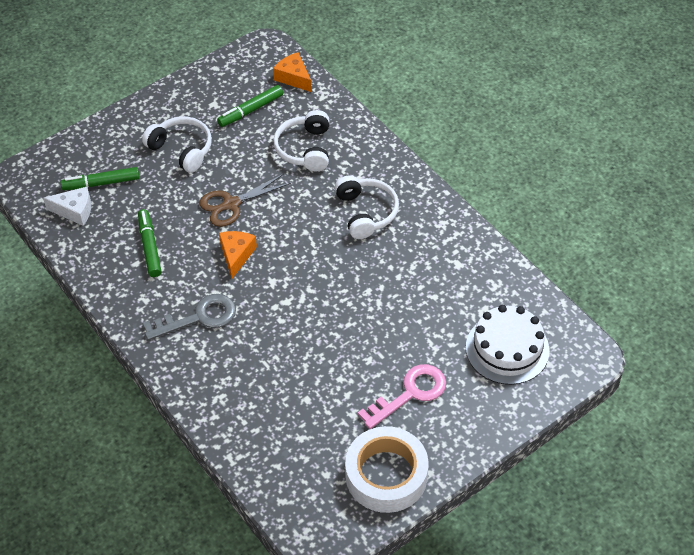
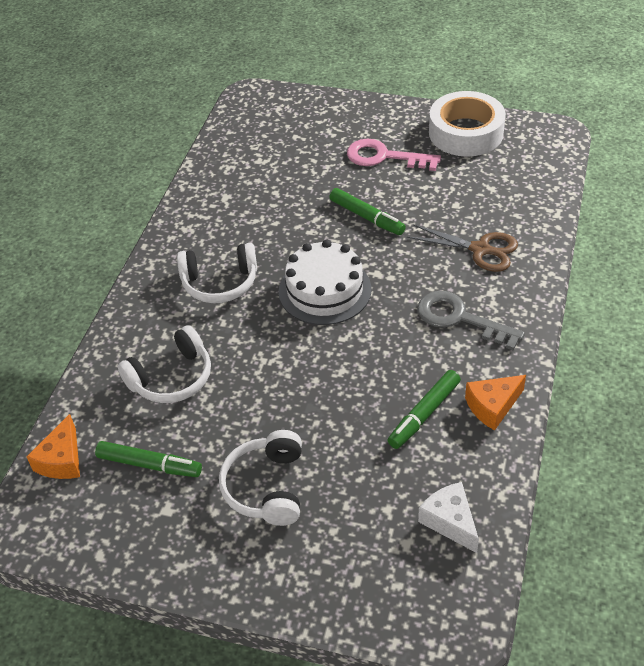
camera: 125 degrees left, 5 degrees down
(101, 183) = (387, 528): green marker -> green marker (367, 217)
(231, 204) = (304, 387): brown scissors -> brown scissors (481, 250)
(236, 255) = (363, 340): orange cheese -> orange cheese (492, 406)
(366, 212) = (220, 282): white headphones -> white headphones turned 135 degrees counterclockwise
(507, 349) = (286, 132): white cake -> white cake (325, 290)

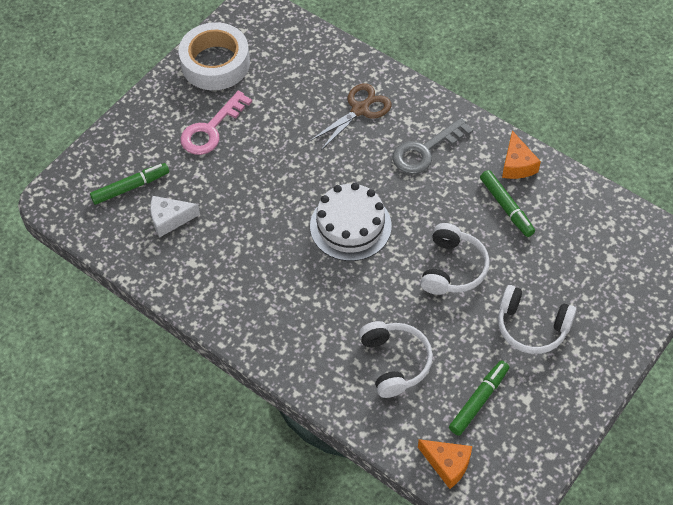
camera: 70 degrees left, 10 degrees up
(220, 282) = (302, 297): white headphones -> white headphones (452, 268)
(367, 217) = (280, 168): green marker -> green marker (130, 187)
(450, 521) = (603, 227): white cheese -> white cheese (170, 219)

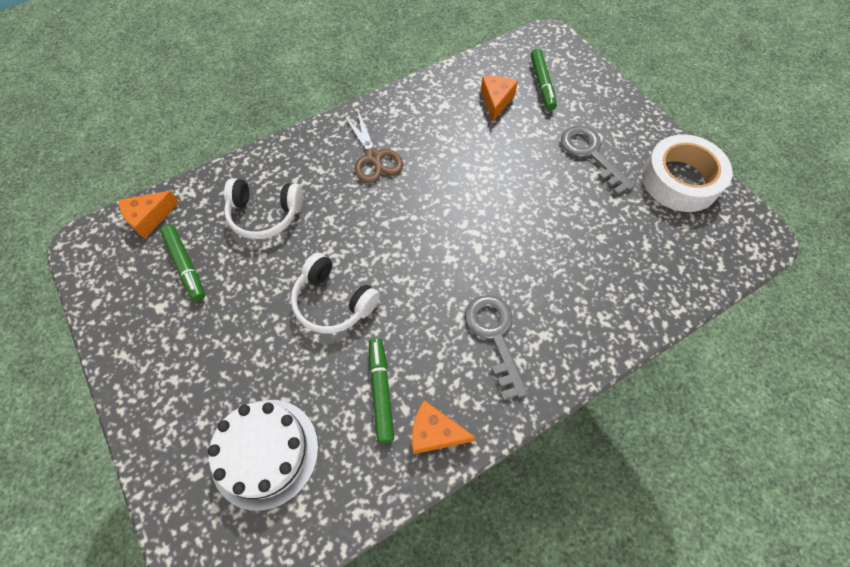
camera: 110 degrees right, 5 degrees up
(170, 219) = (496, 101): white cheese -> orange cheese
(211, 129) = (590, 154): pink key -> grey key
(350, 226) = (427, 230): white cake -> white cake (265, 452)
(360, 109) = (577, 291): brown scissors -> brown scissors (374, 157)
(506, 207) = (381, 391): green marker -> green marker turned 90 degrees clockwise
(532, 326) = (226, 348): white headphones -> none

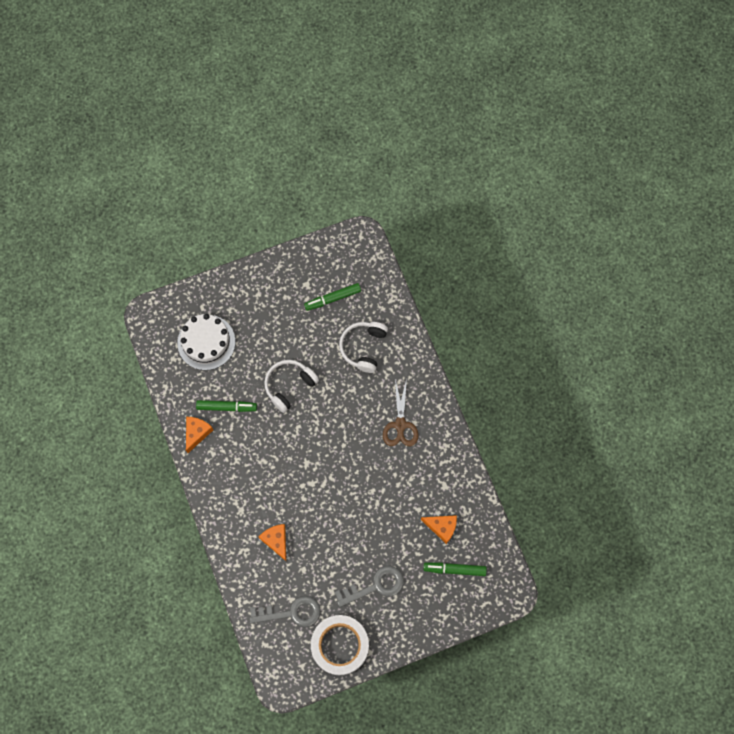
camera: 100 degrees right, 10 degrees up
(149, 218) = (374, 275): orange cheese -> orange cheese (276, 541)
(374, 157) = (400, 425): brown scissors -> brown scissors turned 75 degrees counterclockwise
(494, 336) = (246, 479): grey key -> grey key (291, 612)

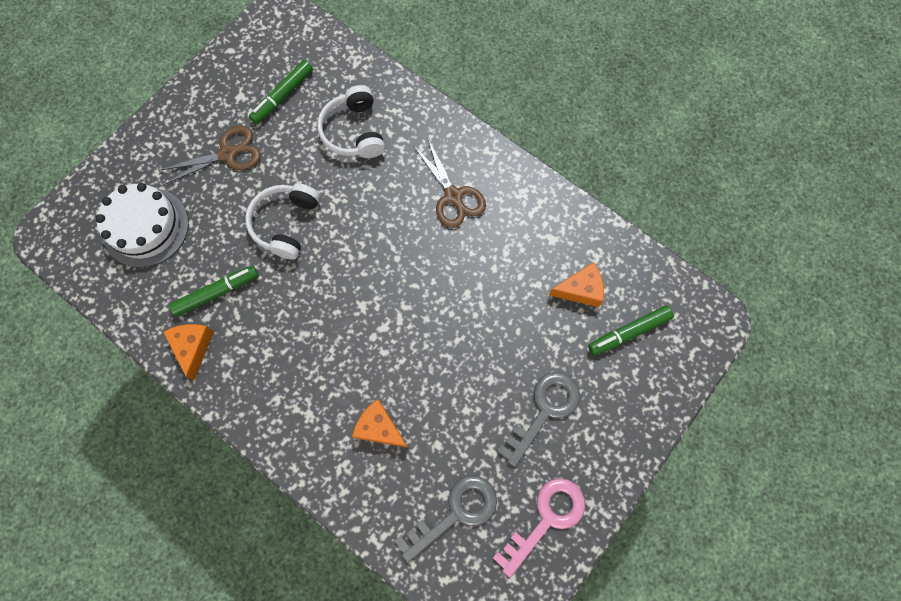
camera: 30 degrees left, 0 degrees up
(278, 320) = (228, 154): none -> brown scissors
(340, 645) = (546, 518): white tape -> pink key

